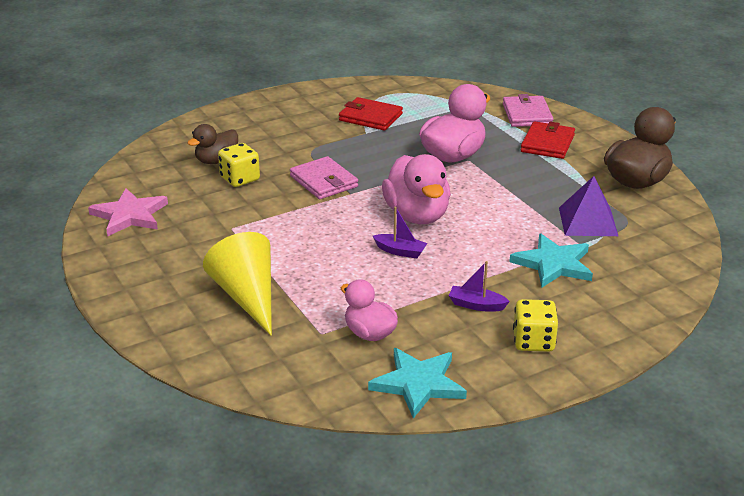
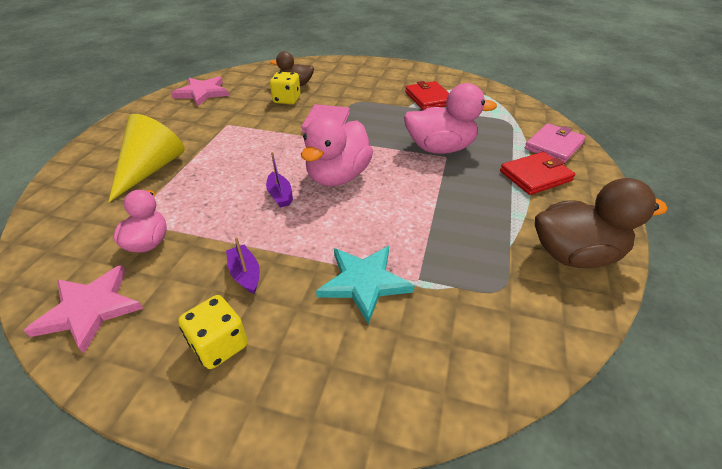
camera: 45 degrees right, 10 degrees up
(418, 384) = (90, 309): turquoise star -> pink star
(588, 221) = (461, 263): purple pyramid -> none

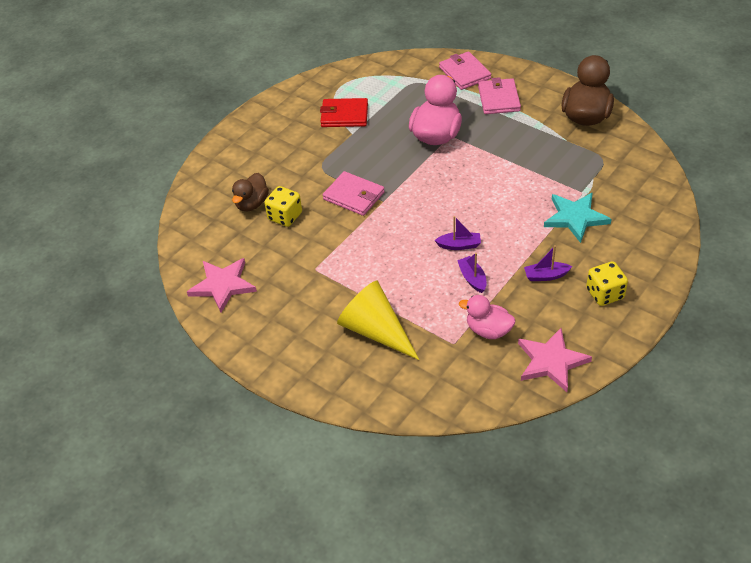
camera: 65 degrees left, 5 degrees up
(230, 214) = (472, 278): none -> purple boat
(338, 176) = (448, 206): pink duck -> none
(535, 176) = (498, 99): red wallet -> pink wallet

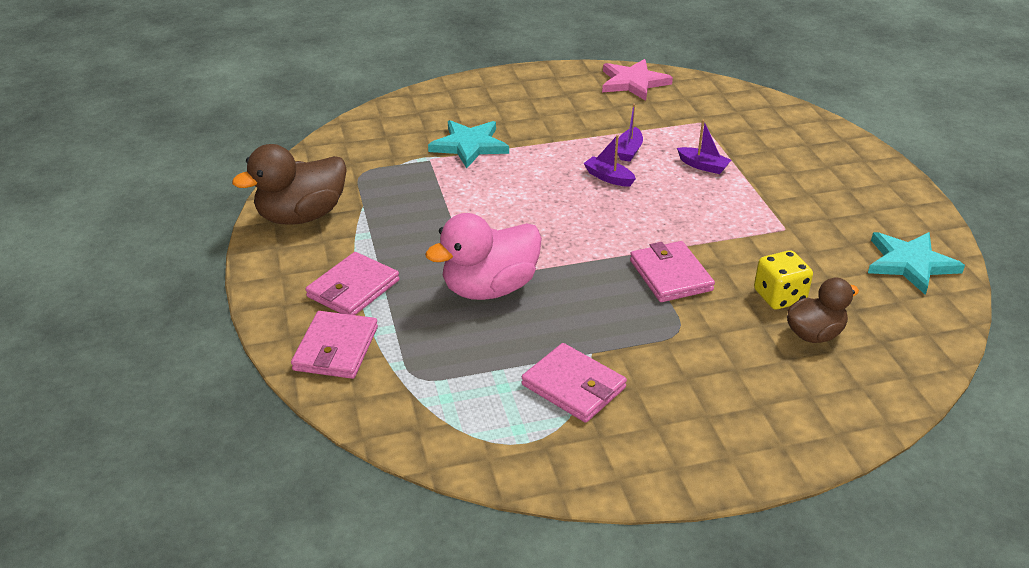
camera: 145 degrees left, 10 degrees down
(223, 285) = (910, 263): pink star -> turquoise star
(344, 115) = (573, 386): red wallet -> pink wallet
(376, 330) = (764, 158): yellow cone -> none
(488, 330) = (660, 116): pink duck -> none
(546, 276) = (561, 124): purple boat -> purple boat (703, 166)
(604, 294) = (531, 95): yellow dice -> none

